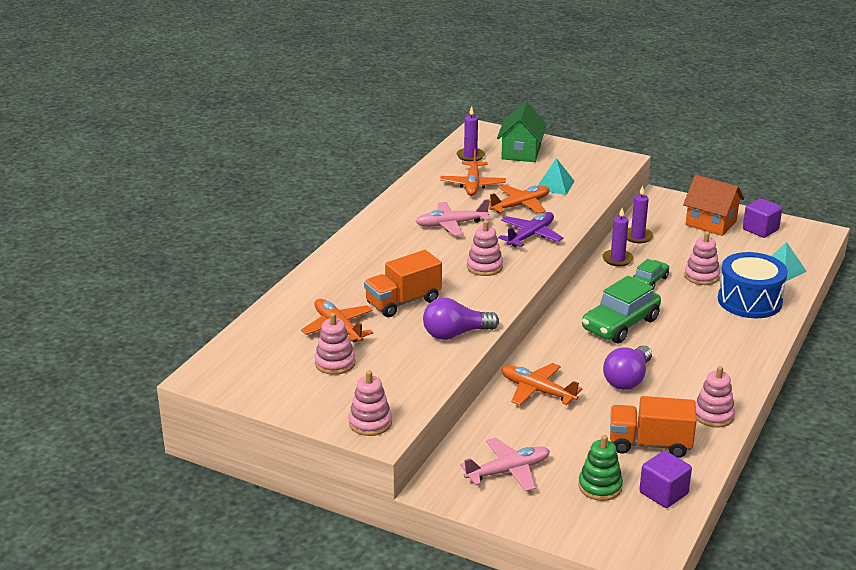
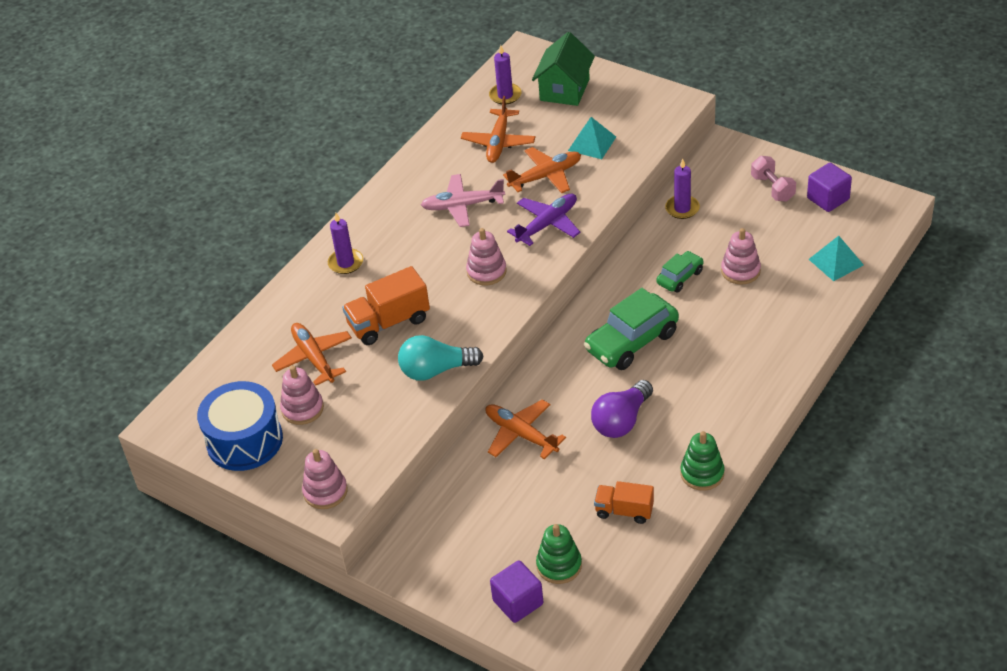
camera: 10 degrees right, 15 degrees up
(455, 334) = (436, 370): purple light bulb -> turquoise light bulb
(508, 471) = (468, 542): pink plane -> none
(617, 259) = (651, 243): purple candle -> purple candle (346, 263)
(649, 444) = (624, 511): orange truck -> orange truck, size x0.65
(663, 493) = (623, 576): purple cube -> purple cube (518, 602)
(711, 223) = (772, 188): orange house -> pink dumbbell
(713, 415) = (702, 473): pink stacking toy -> green stacking toy
(749, 301) = (785, 309): blue drum -> blue drum (244, 440)

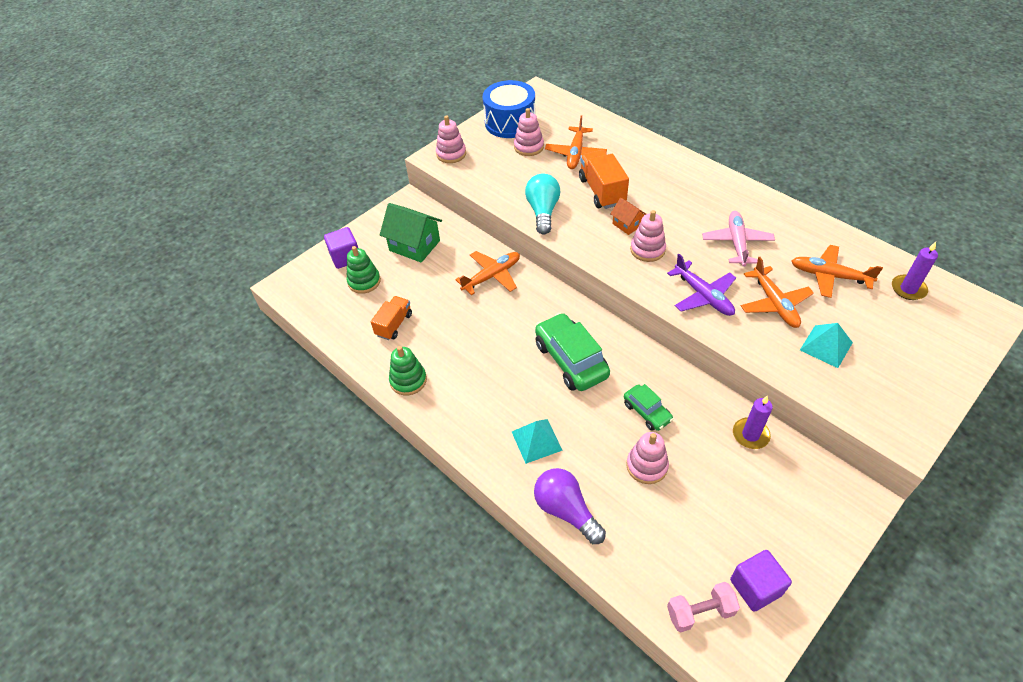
camera: 100 degrees right, 5 degrees up
(314, 358) = (575, 153): orange plane -> orange plane turned 120 degrees clockwise
(346, 263) = (675, 173): purple candle -> none
(447, 293) = (627, 224): none -> orange house
(564, 89) = (922, 337): green house -> green house (414, 245)
(621, 421) = (483, 338): purple light bulb -> purple light bulb (566, 510)
(772, 188) = (779, 531): pink dumbbell -> pink dumbbell (700, 612)
(836, 262) = (644, 563): turquoise pyramid -> turquoise pyramid (536, 440)

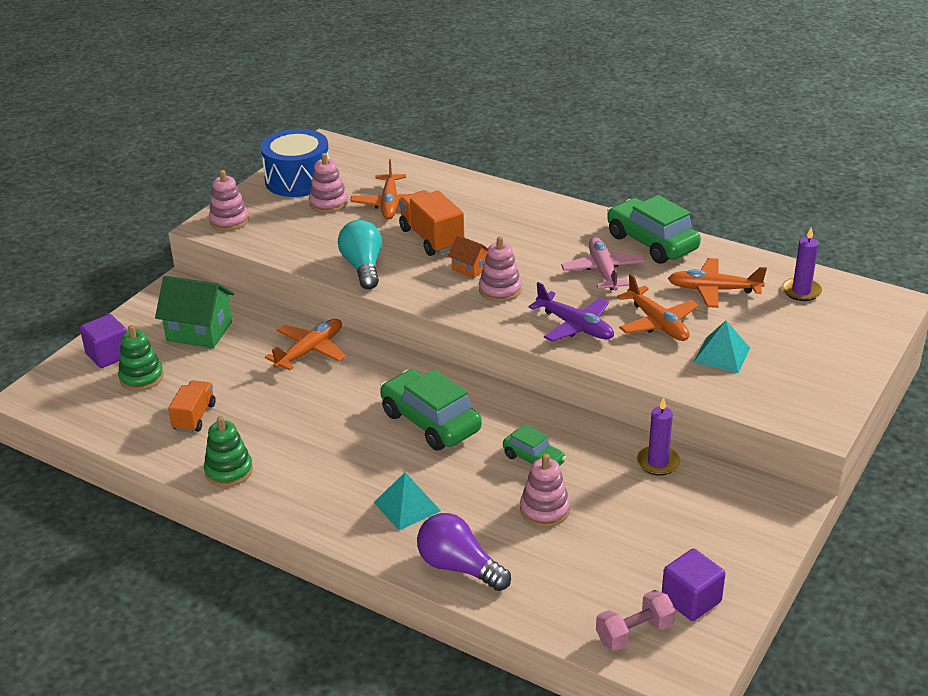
camera: 15 degrees left, 15 degrees down
(783, 219) = (651, 243): none -> green car

